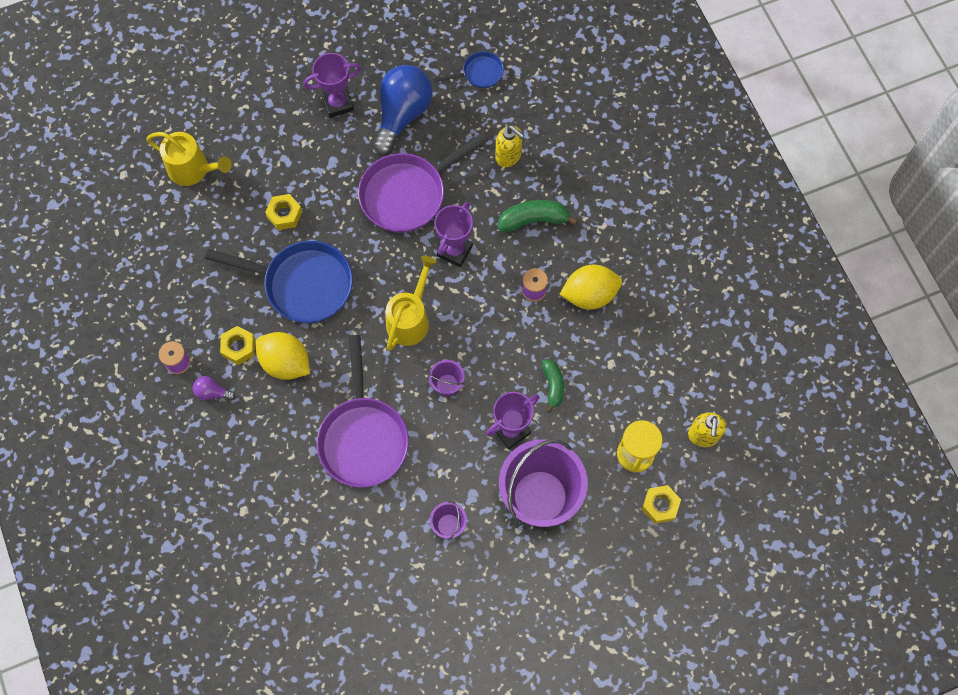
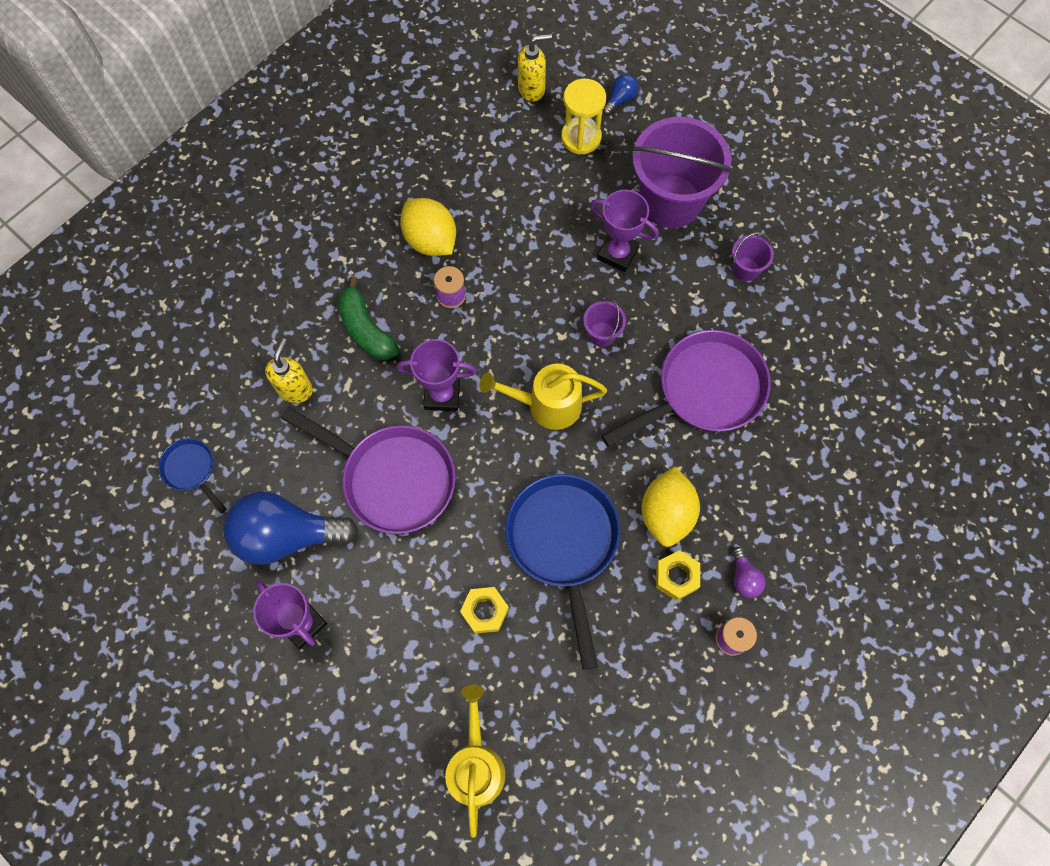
camera: 115 degrees left, 0 degrees up
(553, 386) = (549, 235): green banana -> none
(660, 505) = (620, 99): yellow nut -> blue light bulb

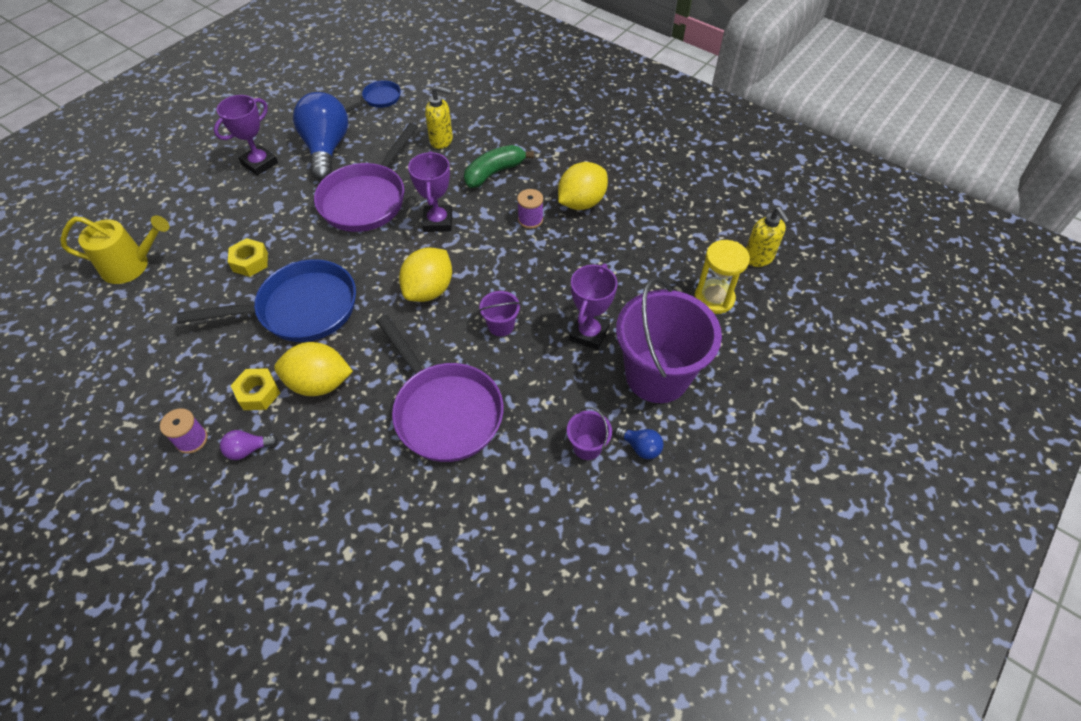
camera: 85 degrees right, 15 degrees down
(547, 405) = (429, 290): yellow watering can -> yellow lemon
(620, 99) = (769, 327): blue light bulb -> blue light bulb (640, 447)

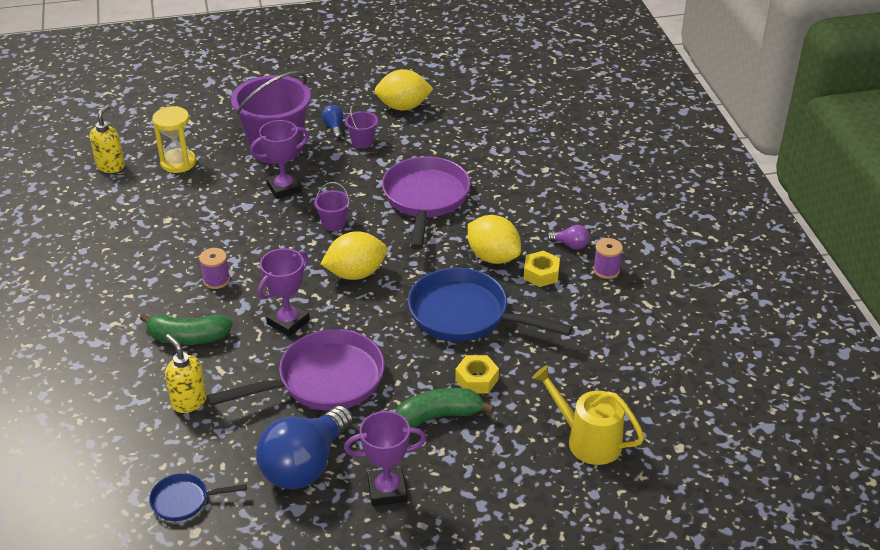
camera: 140 degrees left, 15 degrees down
(260, 222) = (439, 416): none -> green banana
(581, 202) = (160, 270): yellow lemon -> yellow lemon (403, 107)

